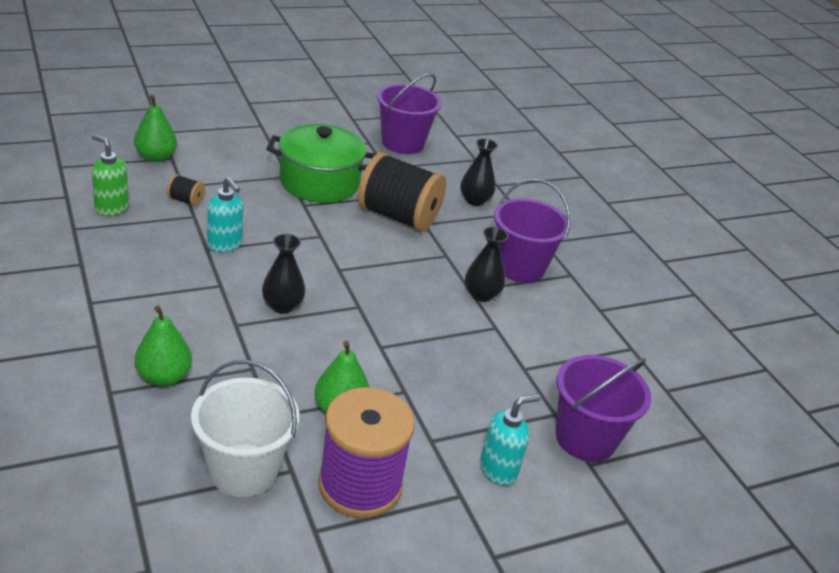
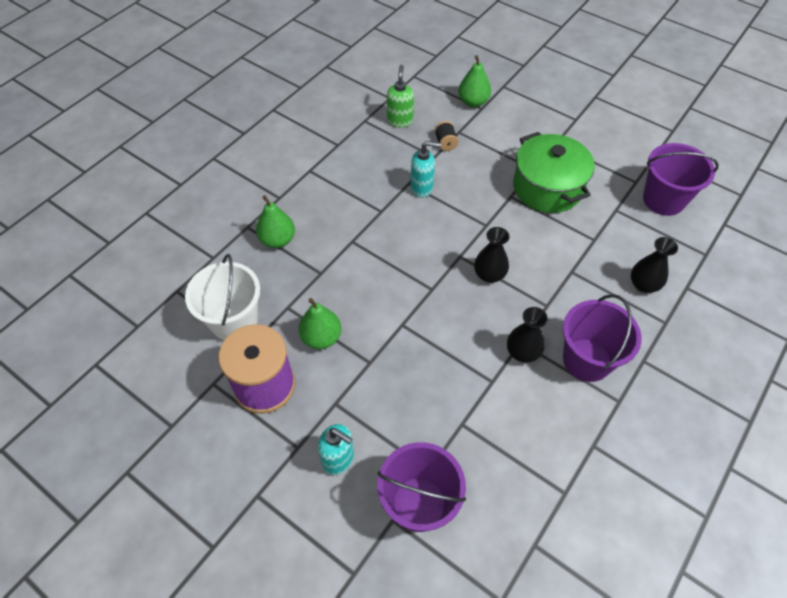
camera: 65 degrees right, 20 degrees up
(225, 245) = (422, 188): turquoise soap dispenser -> turquoise soap dispenser turned 105 degrees counterclockwise
(282, 306) = (391, 251): black vase -> black vase (489, 275)
(398, 216) = (561, 252): black spool -> none

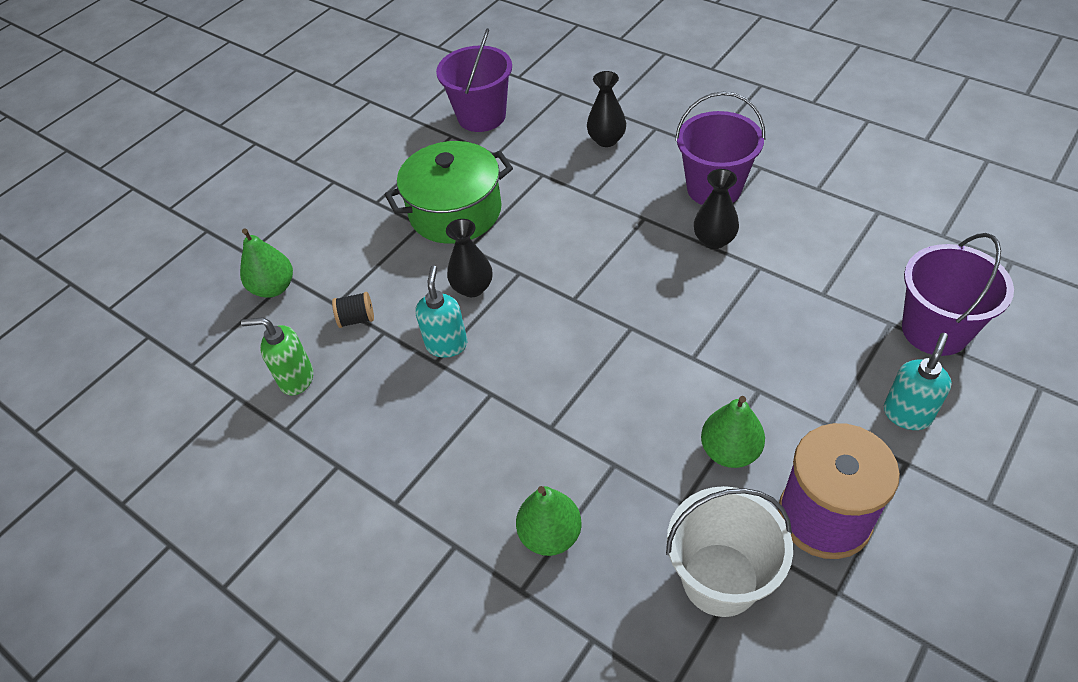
camera: 85 degrees left, 5 degrees down
(489, 275) = (602, 269): black vase -> black vase (472, 288)

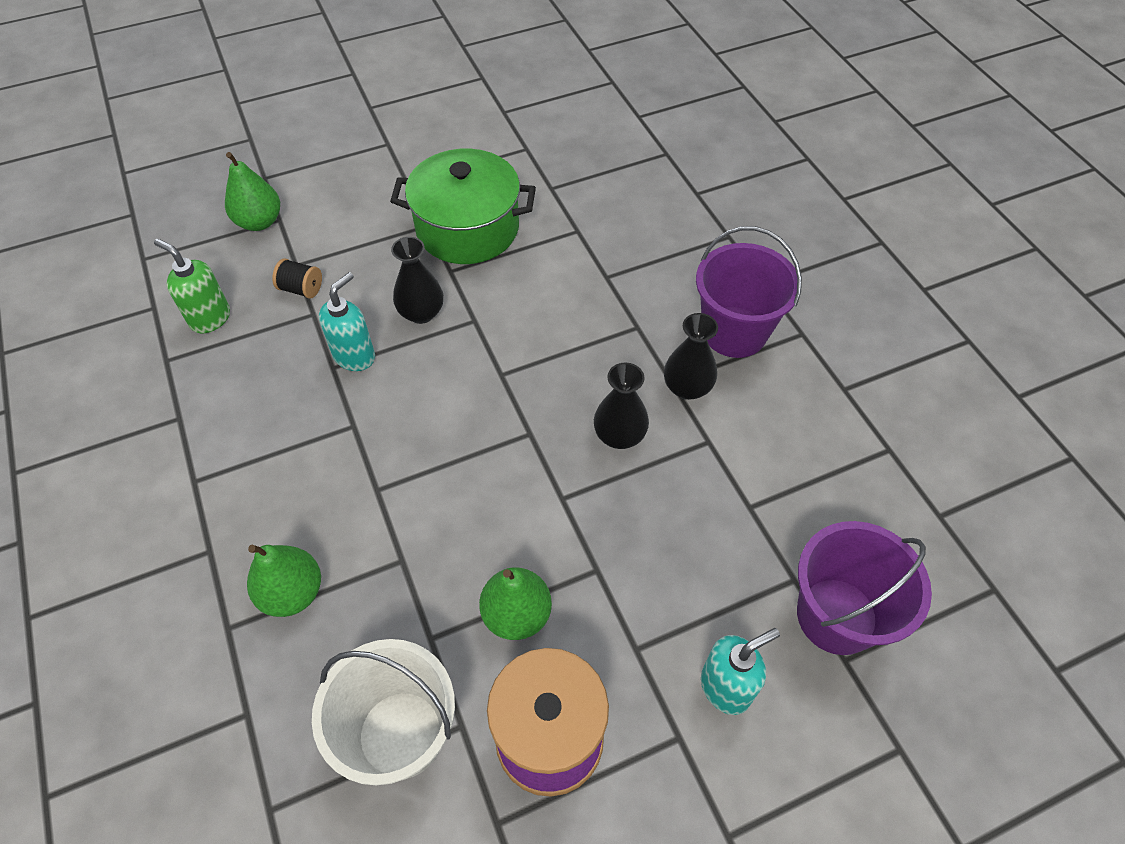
camera: 25 degrees right, 5 degrees up
(481, 116) = (570, 142): purple bucket -> none
(606, 140) = (669, 225): black vase -> black vase (619, 435)

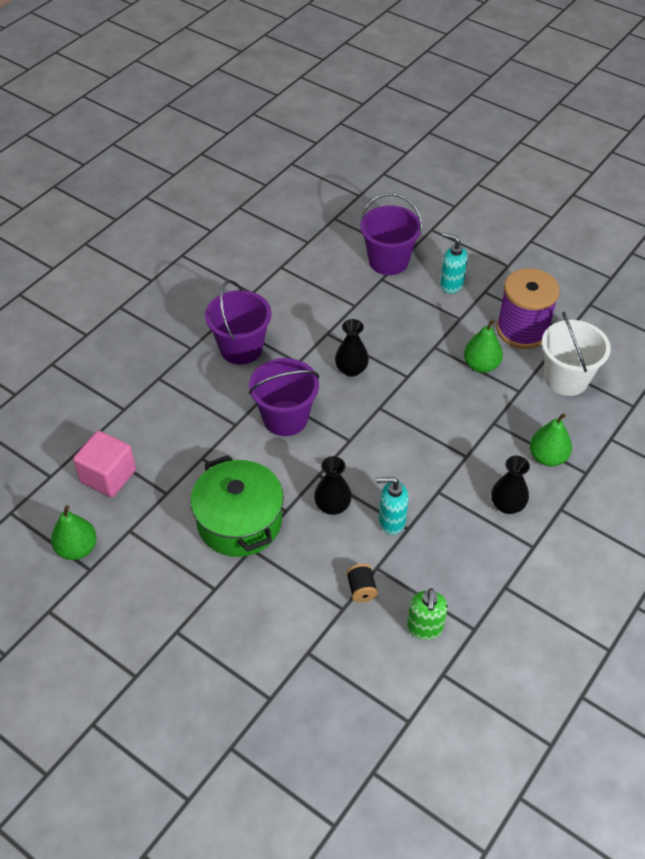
camera: 120 degrees left, 5 degrees down
(259, 222) = (319, 664): green pear -> green pear (77, 549)
(583, 326) = (285, 418): none -> purple bucket
(607, 154) = (108, 476): none -> pink cube
(687, 387) = (297, 354): black vase -> black vase (507, 505)

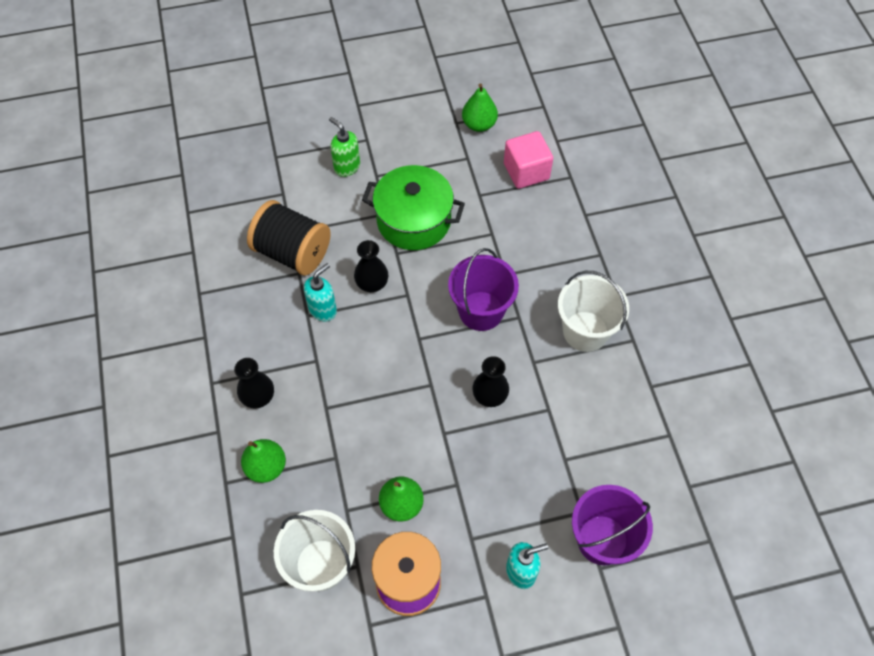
camera: 130 degrees right, 10 degrees up
(241, 348) = (585, 331): purple bucket -> white bucket
(361, 589) = (293, 252): black spool -> black spool, size x2.46
(424, 628) = (230, 266): green soap dispenser -> green soap dispenser (347, 167)

